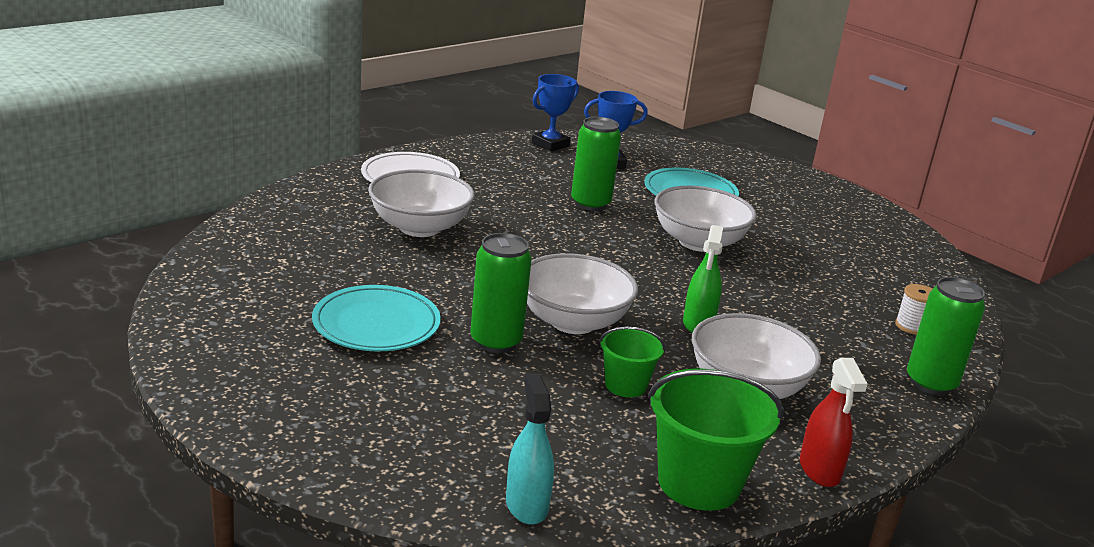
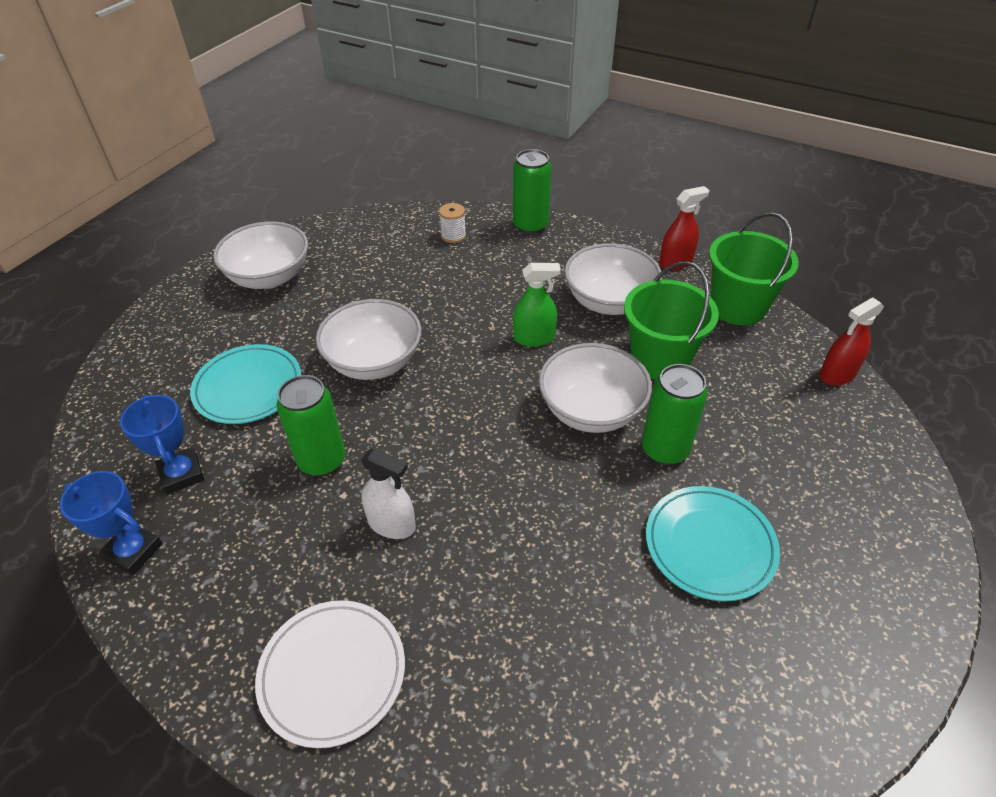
camera: 105 degrees left, 20 degrees up
(419, 227) = (481, 597): white bowl -> white bowl (269, 277)
(509, 214) = (392, 524): none -> white spray bottle
(526, 505) = (837, 375): turquoise spray bottle -> red spray bottle
(625, 385) = (660, 359): green bucket -> green bucket, size x1.76

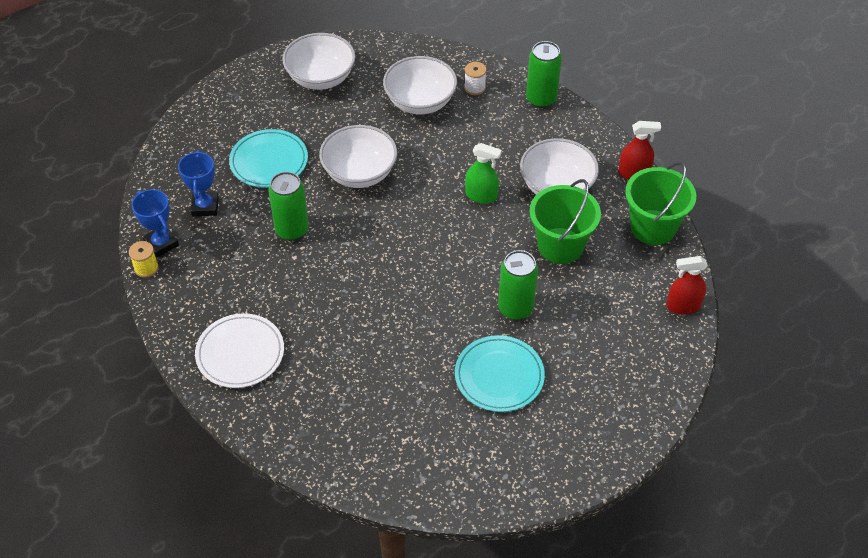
camera: 25 degrees right, 5 degrees up
(121, 598) = (146, 268): none -> yellow spool
(392, 524) = (314, 286): white spray bottle -> none
(591, 410) = (485, 263): white bowl -> white bowl (420, 102)

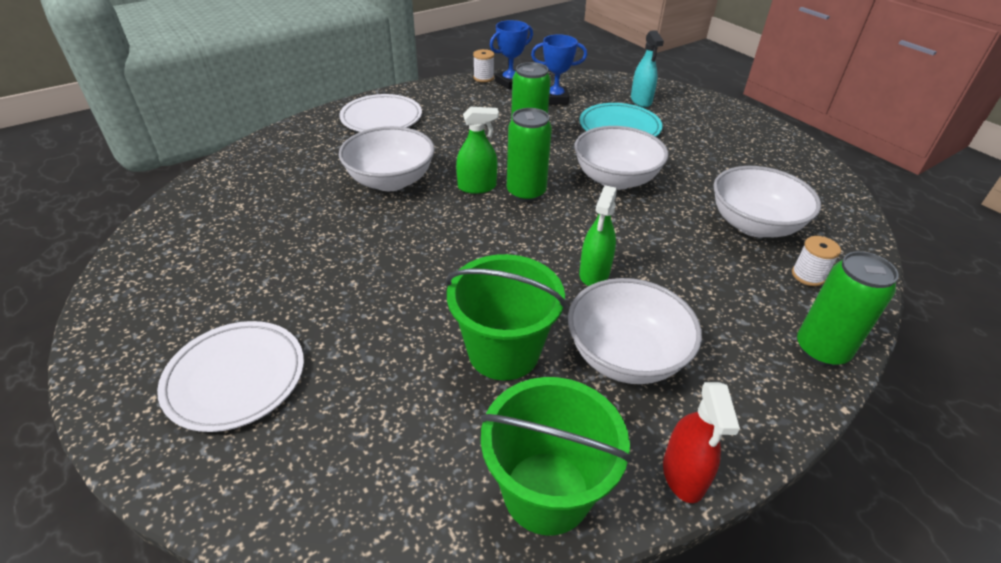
camera: 90 degrees right, 10 degrees down
(146, 268) = (483, 78): yellow spool -> white spool
(214, 140) = (641, 100): none -> turquoise spray bottle
(321, 78) = (759, 155): white bowl -> white bowl (390, 181)
(372, 266) = (477, 187): none -> green spray bottle
(499, 376) = (292, 276): turquoise plate -> none
(515, 308) = (394, 296): green can -> green can (526, 192)
(600, 384) = (235, 378): none -> white plate
(683, 306) = (352, 522): red spray bottle -> none

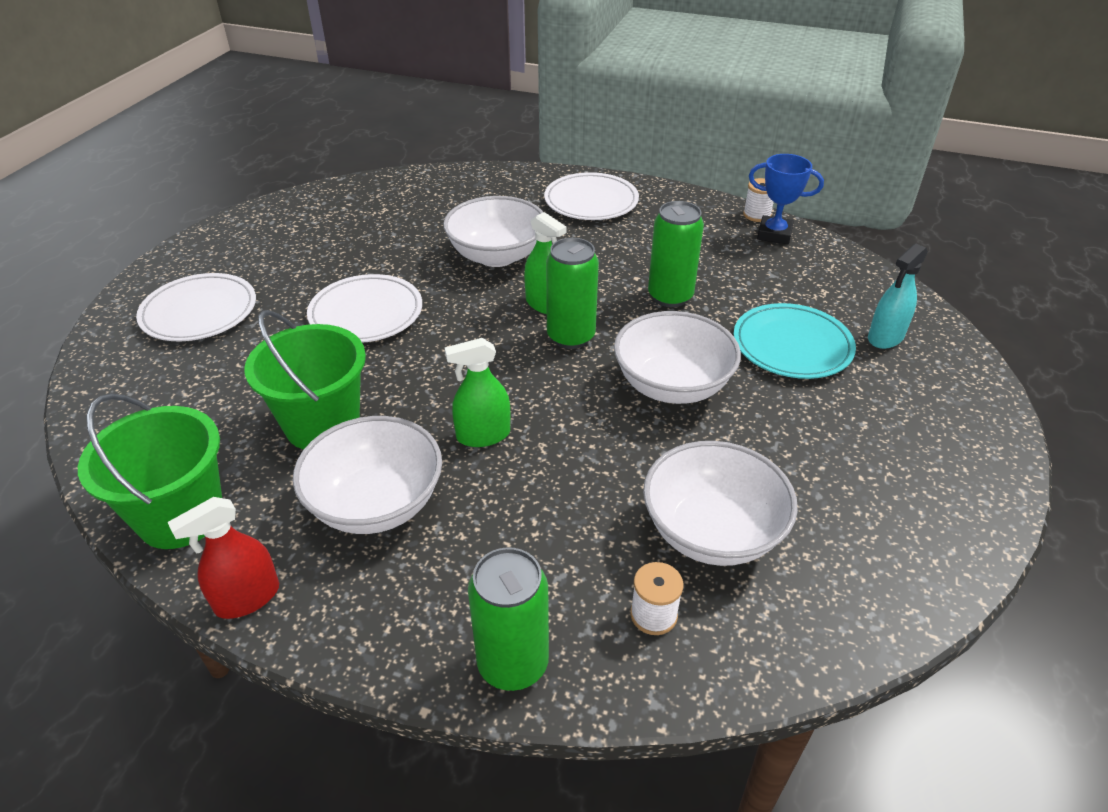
camera: 55 degrees right, 0 degrees up
(380, 272) = (366, 313): none -> white plate
(555, 99) = (786, 276): blue trophy -> none

